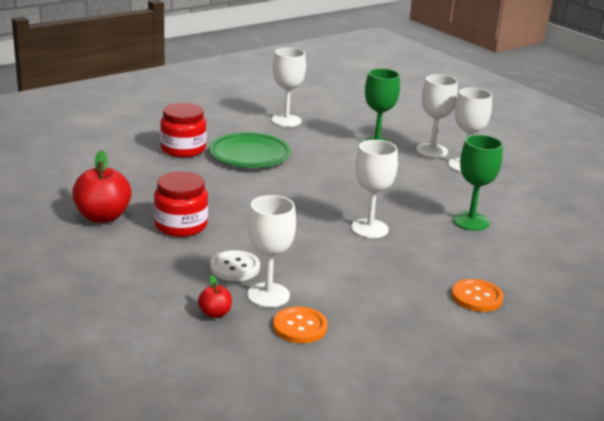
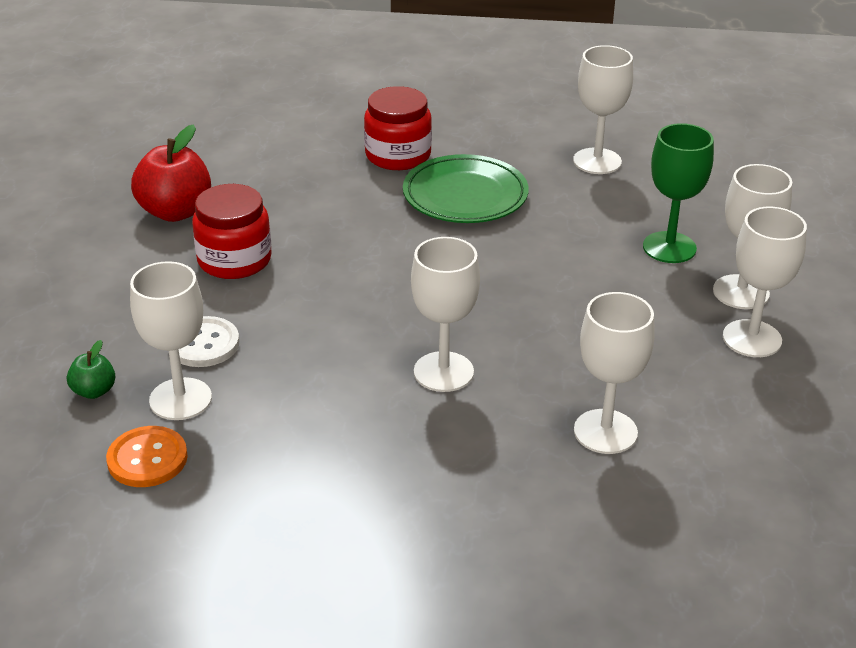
camera: 45 degrees right, 10 degrees up
(215, 313) = (94, 391): red apple -> green apple
(471, 221) = (605, 432): green goblet -> white goblet
(476, 297) = (416, 547): orange button -> none

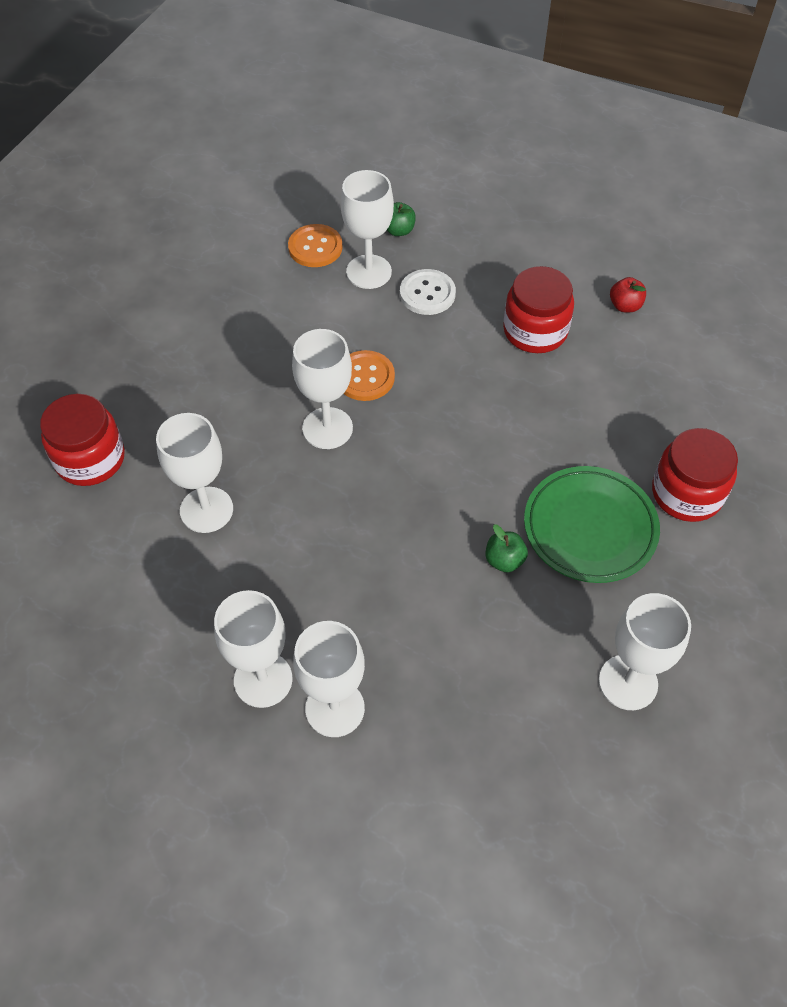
camera: 110 degrees right, 20 degrees up
(175, 212) = (625, 306): red apple -> red apple, size x0.50
(356, 362) = (365, 377): none -> orange button
(529, 233) = (504, 560): none -> green apple
(604, 557) = (90, 459): none -> red jar
(669, 247) = (434, 678): green goblet -> none

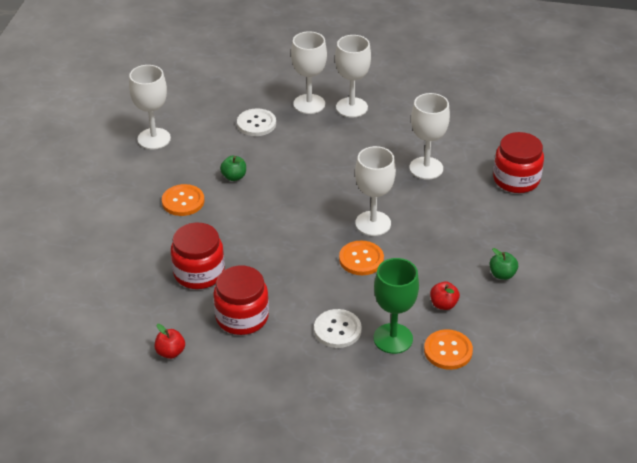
camera: 165 degrees right, 15 degrees down
(292, 298) = (443, 304): none -> red apple
(369, 272) = (393, 338): white goblet -> green goblet
(398, 230) = (383, 382): green apple -> green apple (502, 274)
(442, 677) = (256, 124): none -> white button
(590, 528) = (183, 201): green plate -> orange button
(686, 493) = (119, 231): red jar -> red jar (199, 273)

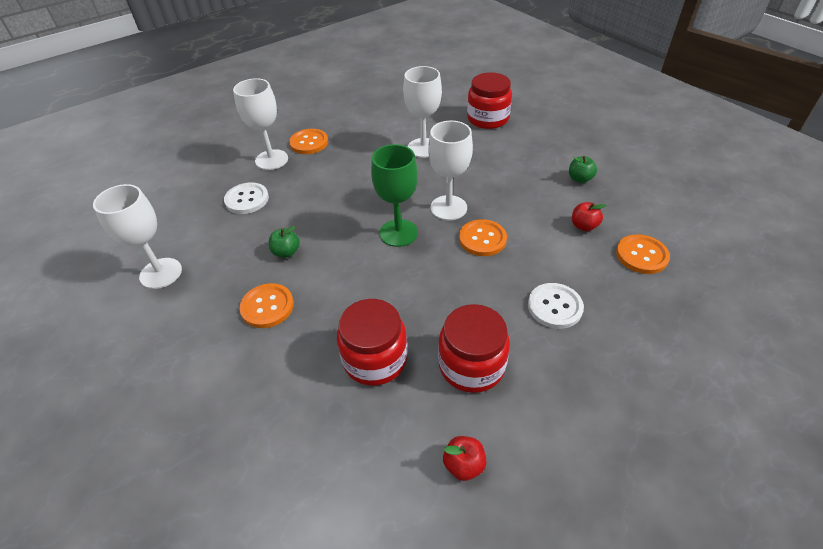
camera: 45 degrees left, 5 degrees up
(351, 107) = (309, 143): white goblet -> orange button
(393, 338) = (598, 278): green goblet -> green goblet (398, 233)

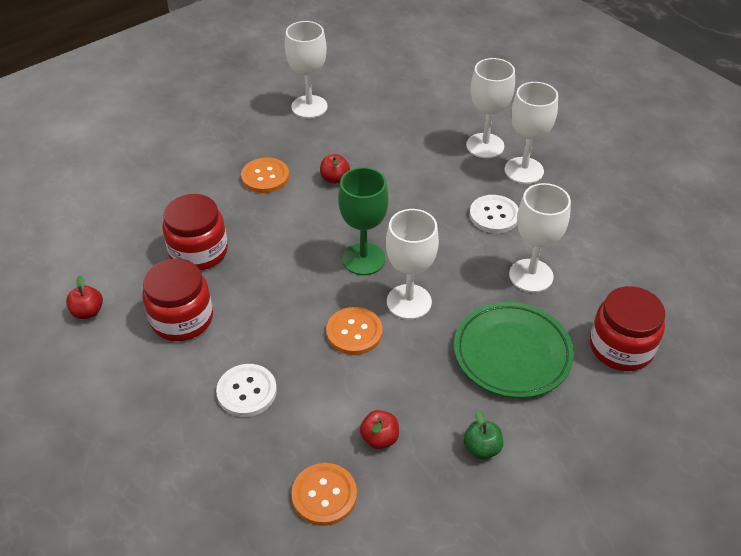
camera: 85 degrees right, 0 degrees up
(247, 199) = (413, 139): white button -> white button (494, 215)
(286, 252) = (334, 178): green apple -> red apple
(309, 143) = (524, 170): orange button -> white goblet
(497, 161) = (512, 353): none -> green plate

